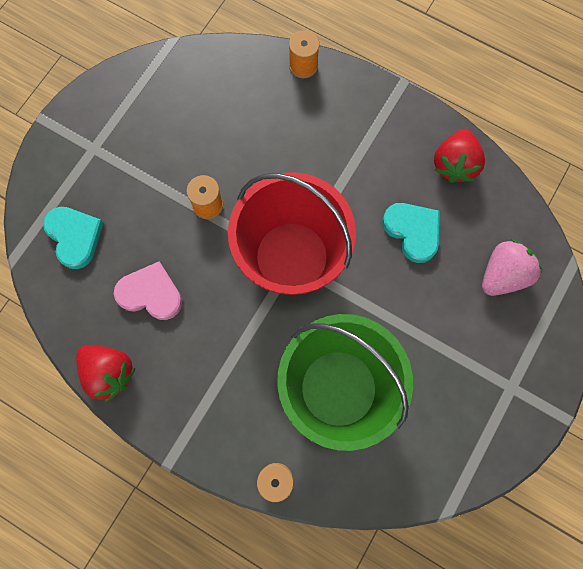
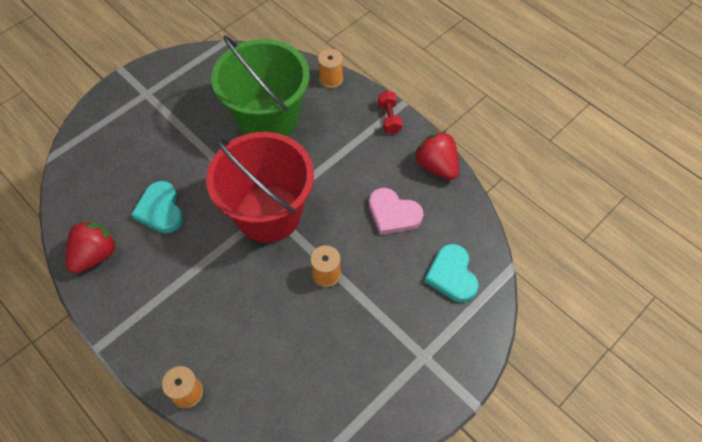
camera: 165 degrees left, 15 degrees down
(181, 433) = (389, 118): none -> red dumbbell
(503, 275) = (108, 162): pink strawberry -> none

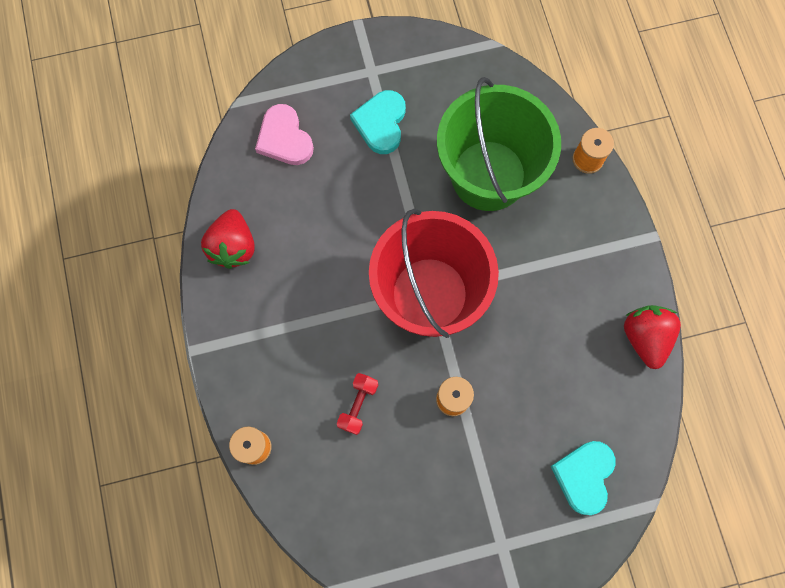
camera: 30 degrees right, 15 degrees up
(95, 255) = (233, 246): red strawberry -> red strawberry turned 120 degrees clockwise
(160, 210) = (320, 228): turquoise heart -> turquoise heart (381, 123)
(389, 118) = (626, 247): red dumbbell -> red dumbbell (358, 405)
(393, 214) = (562, 369): pink heart -> pink heart (284, 138)

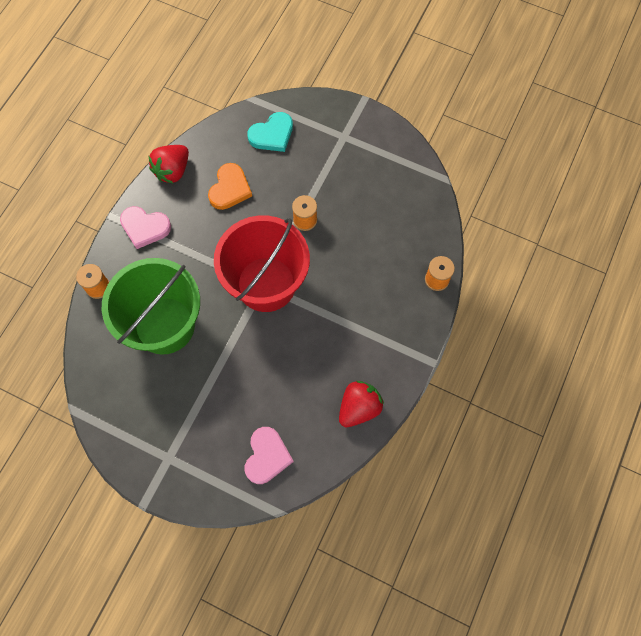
camera: 140 degrees left, 5 degrees down
(358, 405) = (360, 257): red dumbbell -> none
(381, 123) = (196, 414): turquoise heart -> none
(565, 368) = (230, 189): none -> orange heart
(607, 252) = (145, 227): none -> pink heart

